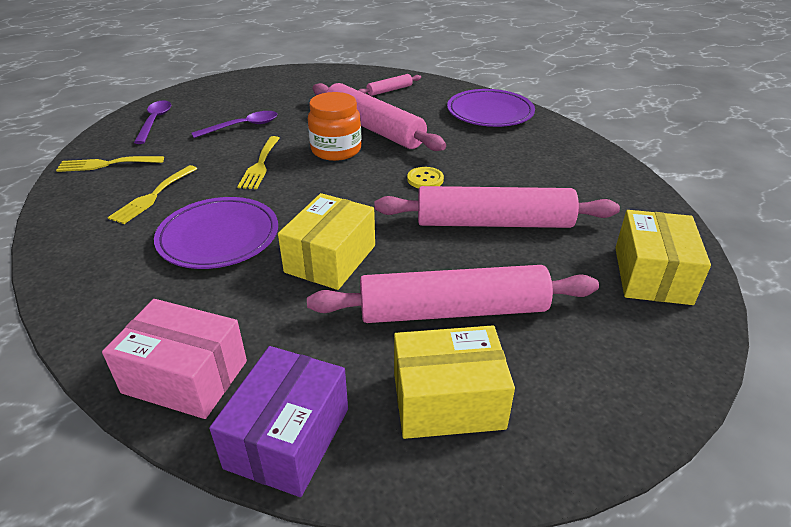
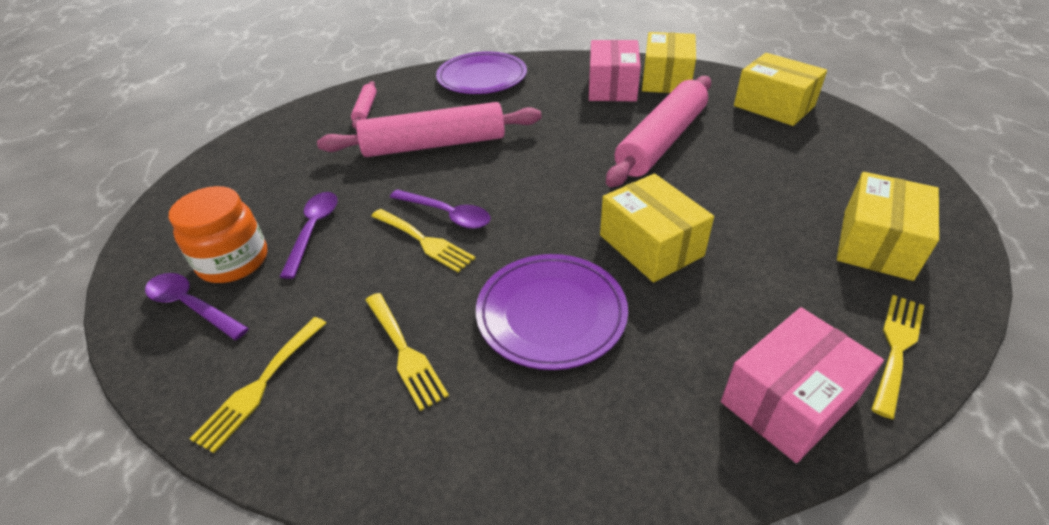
camera: 55 degrees left, 5 degrees up
(288, 438) = (896, 347): purple box -> yellow fork
(295, 162) = (447, 214): none -> purple spoon
(336, 150) = (451, 181): orange jar -> orange jar (233, 261)
(425, 179) = (562, 149): yellow button -> none
(453, 310) = (768, 203): pink rolling pin -> none
(557, 172) = (612, 87): none -> pink box
(614, 195) = (666, 79): none -> yellow box

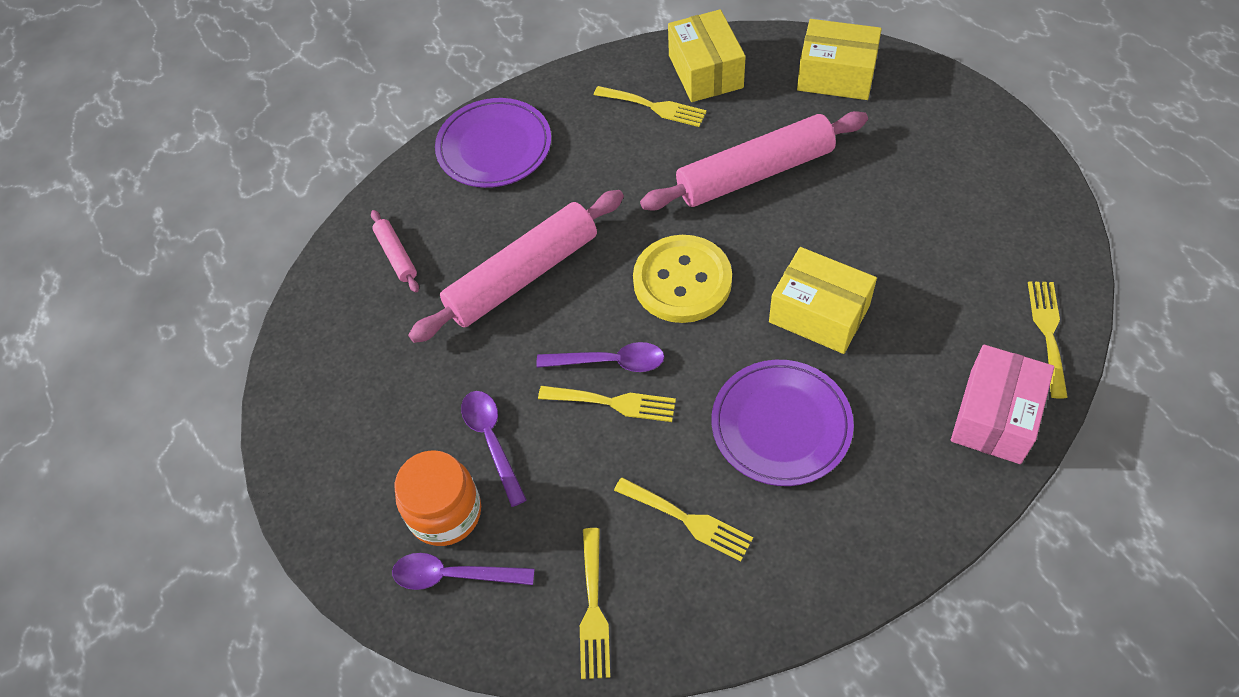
camera: 25 degrees left, 15 degrees up
(549, 185) = (682, 281): none -> yellow button
(612, 87) = (655, 107): pink box -> yellow fork
(662, 141) = (755, 173): pink rolling pin -> pink rolling pin turned 60 degrees clockwise
(876, 244) = (997, 229): yellow box -> none

